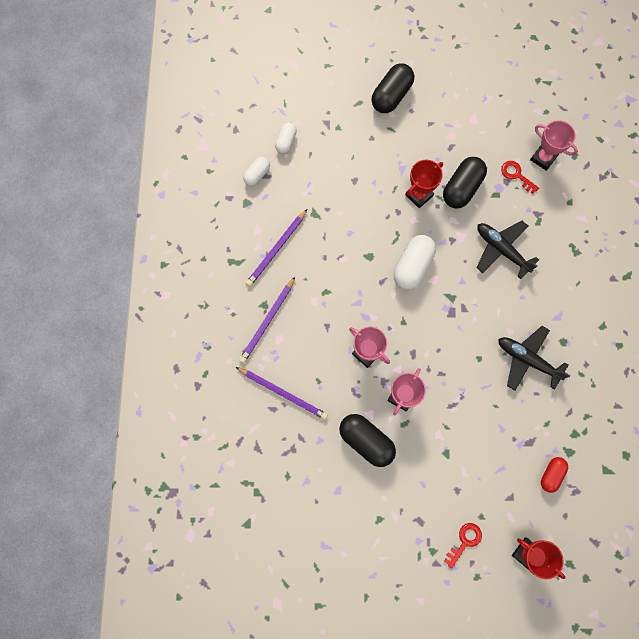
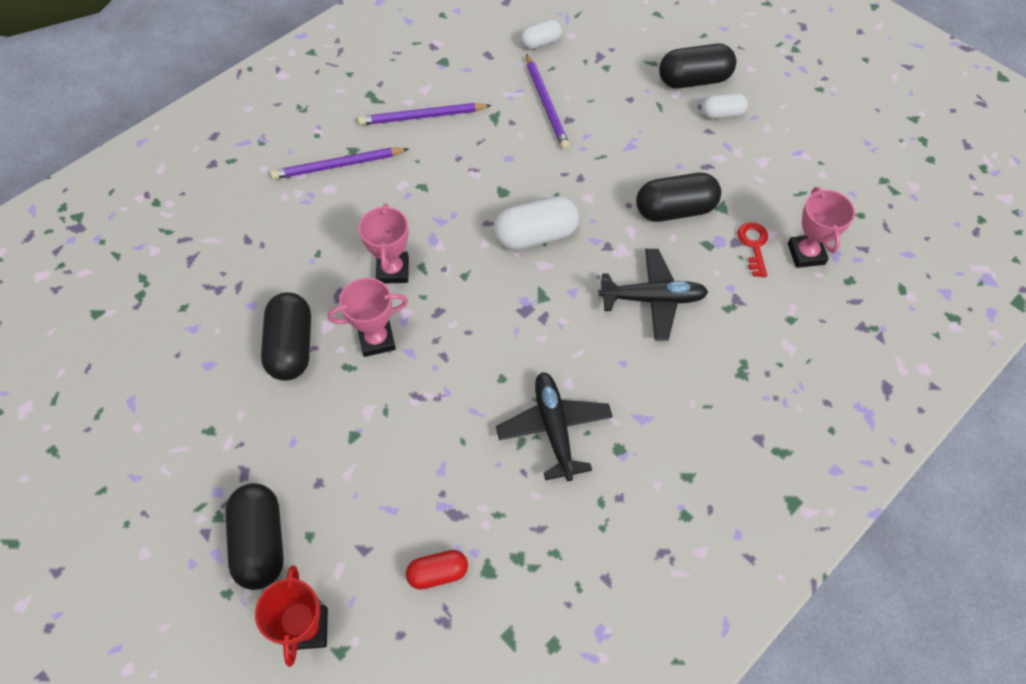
camera: 45 degrees right, 15 degrees down
(257, 175) = (481, 48): white capsule -> white capsule (722, 114)
(283, 393) = (273, 234): purple pencil -> purple pencil (546, 103)
(419, 195) = (620, 181): red trophy -> none
(464, 541) = (261, 542): red key -> black capsule
(501, 250) = (652, 299): black plane -> black plane turned 90 degrees clockwise

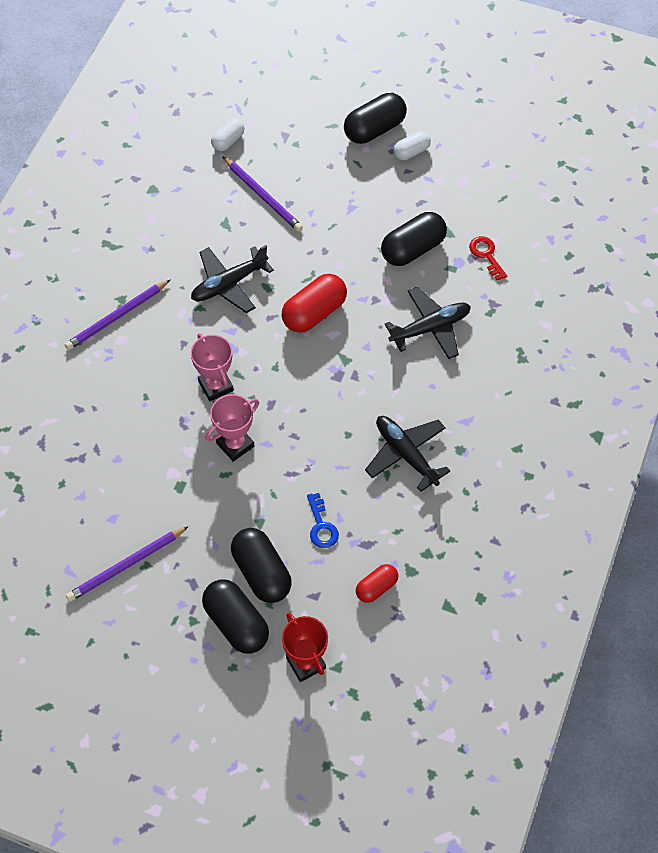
camera: 25 degrees left, 0 degrees up
(292, 346) = (171, 477): black capsule -> black capsule (261, 573)
(416, 470) = (321, 526): none -> blue key
(422, 117) = (164, 246): purple pencil -> purple pencil (126, 565)
(465, 175) = (229, 284): none -> black plane
(535, 235) = (314, 313): white capsule -> red capsule
(806, 254) = (528, 247): pink trophy -> none

